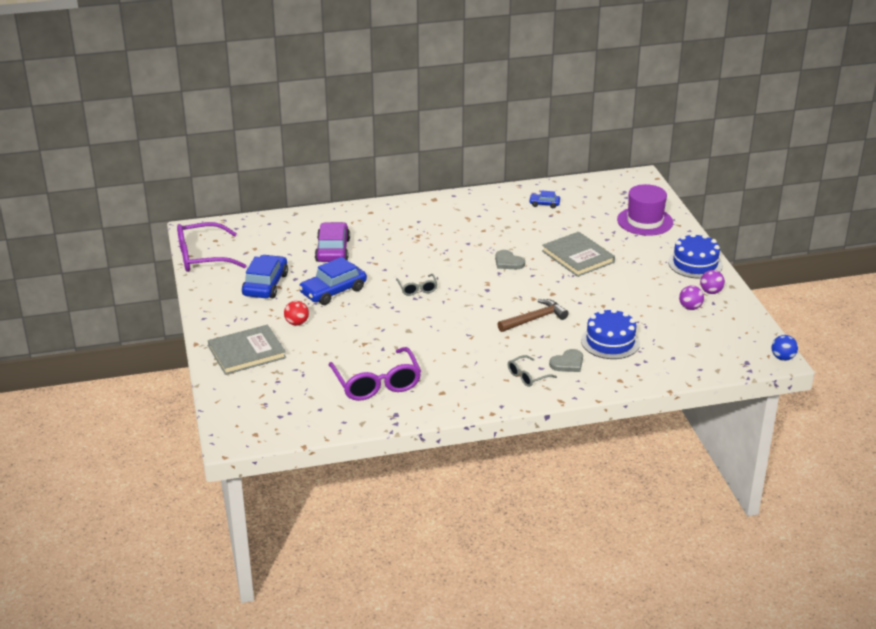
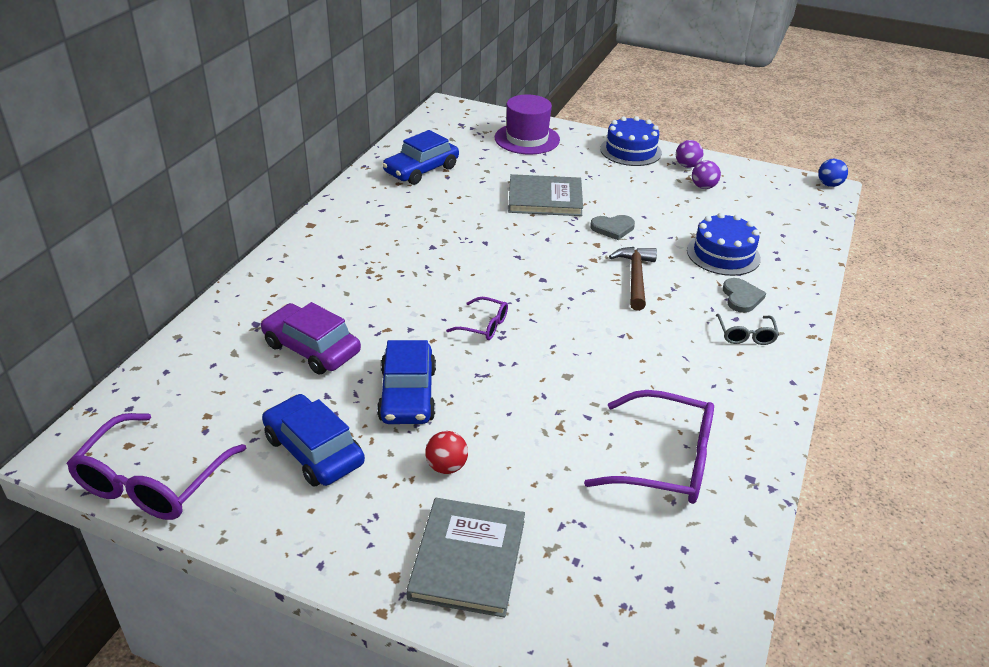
camera: 55 degrees left, 5 degrees up
(417, 289) = (484, 325): grey glasses -> purple glasses
(508, 262) = (504, 241): grey heart -> grey heart (613, 228)
(544, 204) = (421, 170): blue car -> blue car, size x1.98

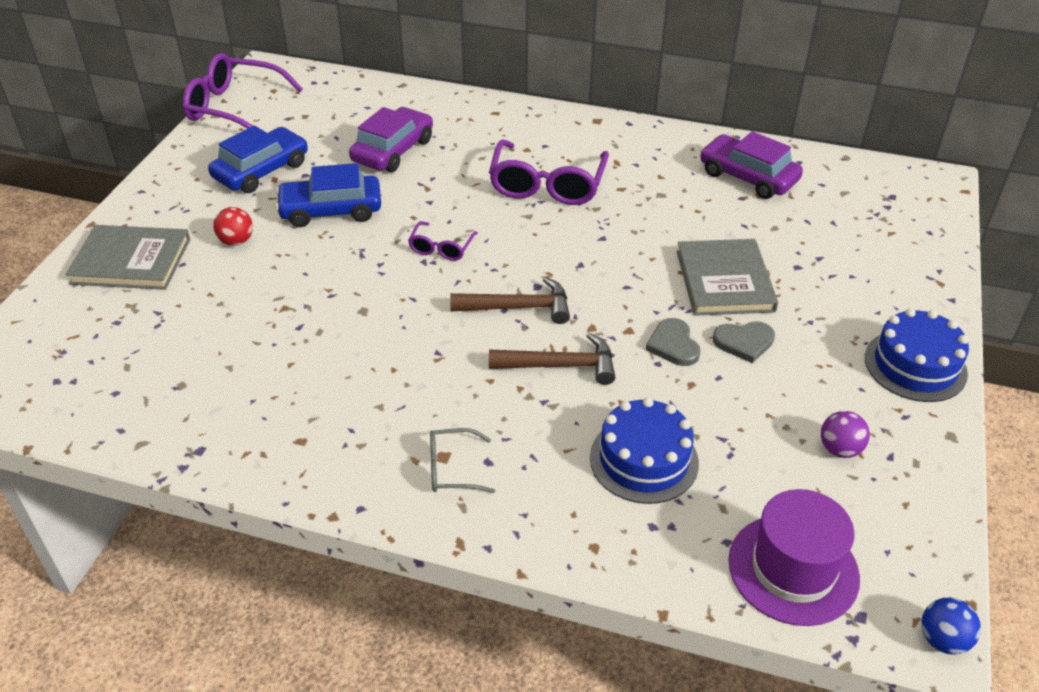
camera: 85 degrees right, 5 degrees up
(421, 170) = (748, 177): blue car -> purple car
(527, 139) = (886, 257): purple hat -> purple hat (793, 569)
(568, 291) = (518, 307): none -> brown hammer
(665, 461) = (230, 383): purple glasses -> purple glasses (547, 185)
(687, 166) = (903, 432): purple ball -> none
(741, 297) = (538, 472): grey heart -> grey heart (744, 342)

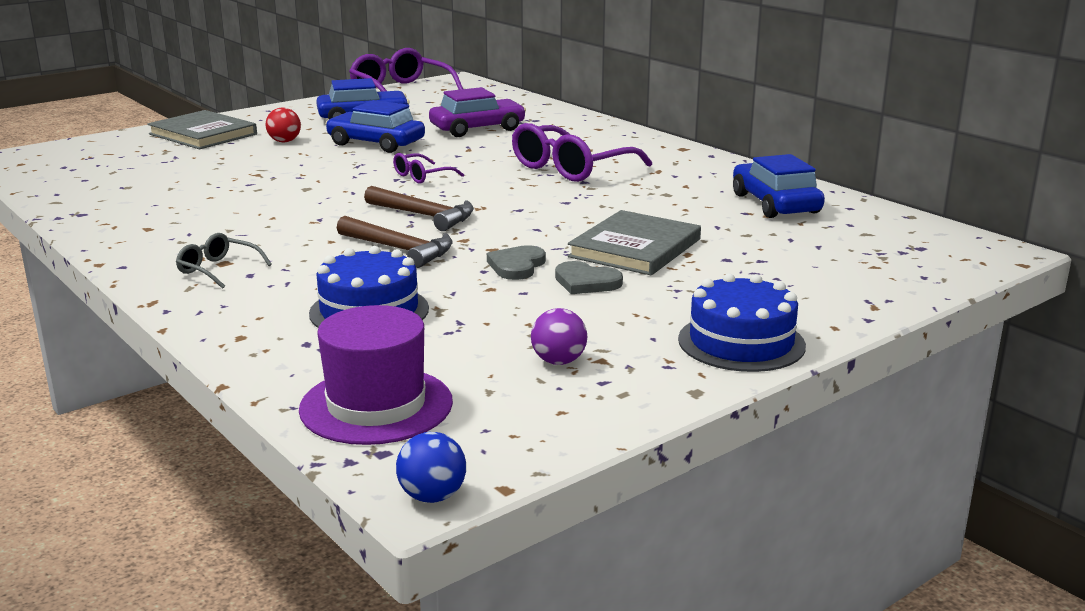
camera: 35 degrees right, 20 degrees down
(748, 177) = (775, 204): purple car -> blue car

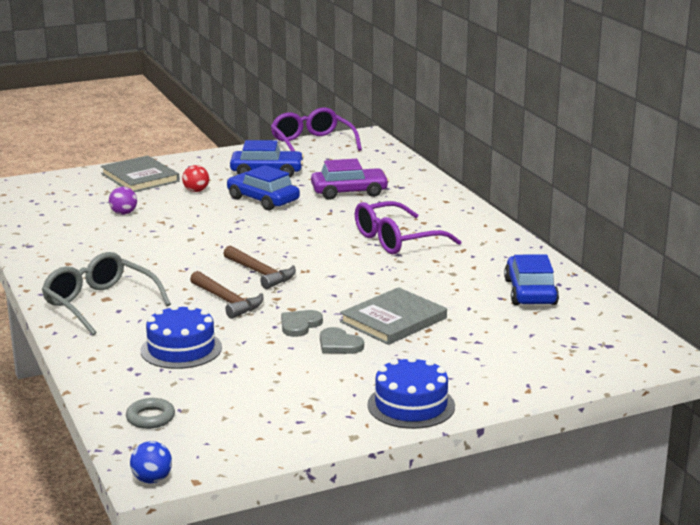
camera: 15 degrees right, 0 degrees up
(218, 269) = (99, 304): grey glasses -> grey glasses, size x1.98
(376, 405) = (150, 418): purple hat -> grey ring
(422, 176) = (279, 236): purple glasses -> none
(558, 361) = (280, 403): purple ball -> purple ball (123, 213)

